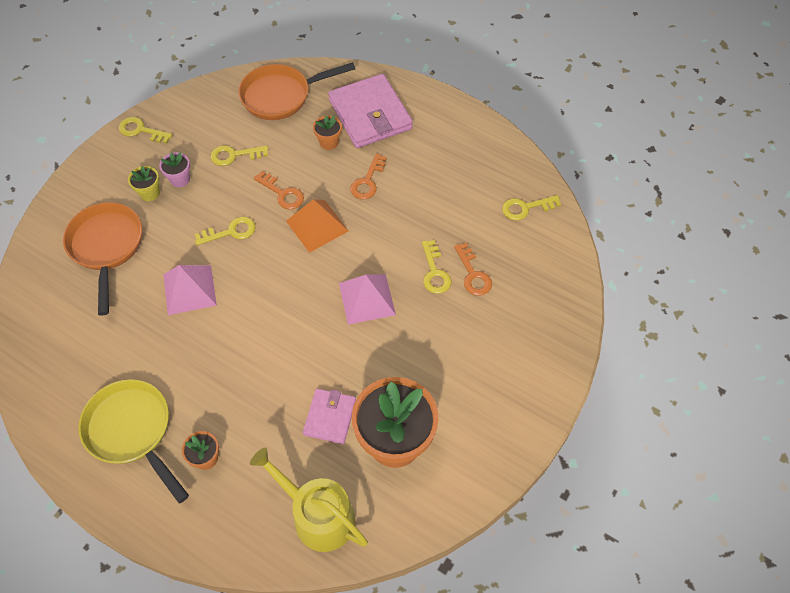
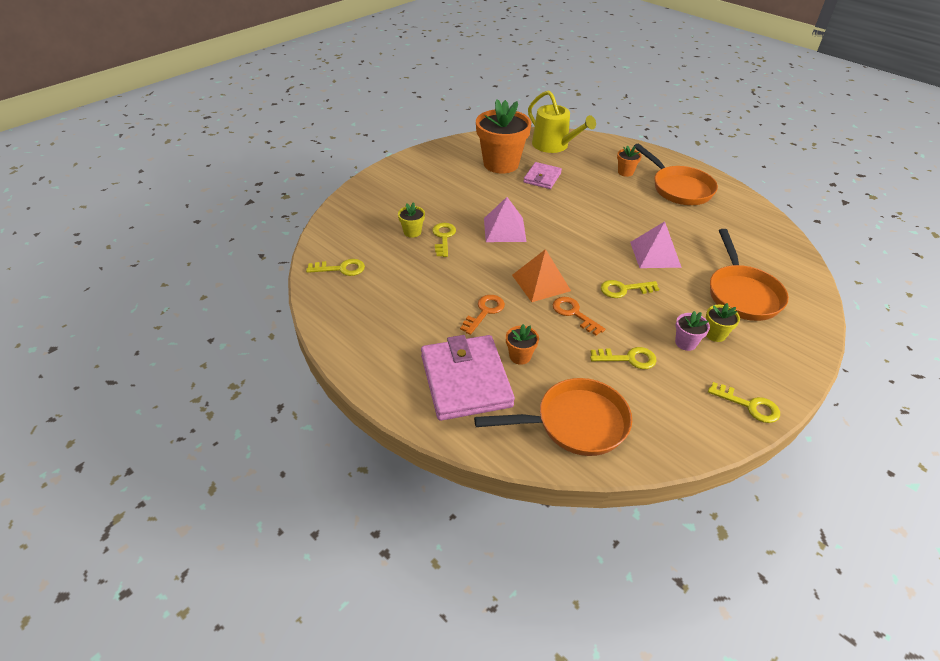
camera: 170 degrees left, 15 degrees down
(132, 431) = (678, 188): yellow pan -> orange pan
(473, 274) = (412, 232): orange key -> yellow flower pot

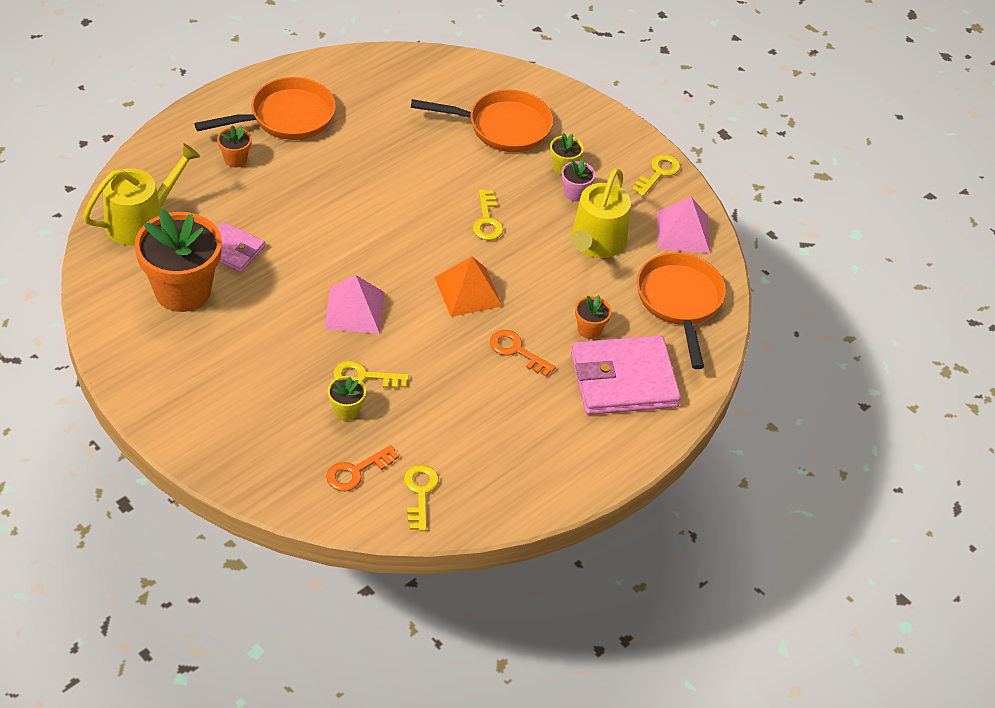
camera: 90 degrees left, 5 degrees up
(574, 313) = (525, 272): orange key -> orange key (356, 471)
(628, 358) = (596, 243): yellow key -> yellow watering can
(655, 254) = (425, 177): pink pyramid -> pink pyramid (683, 232)

